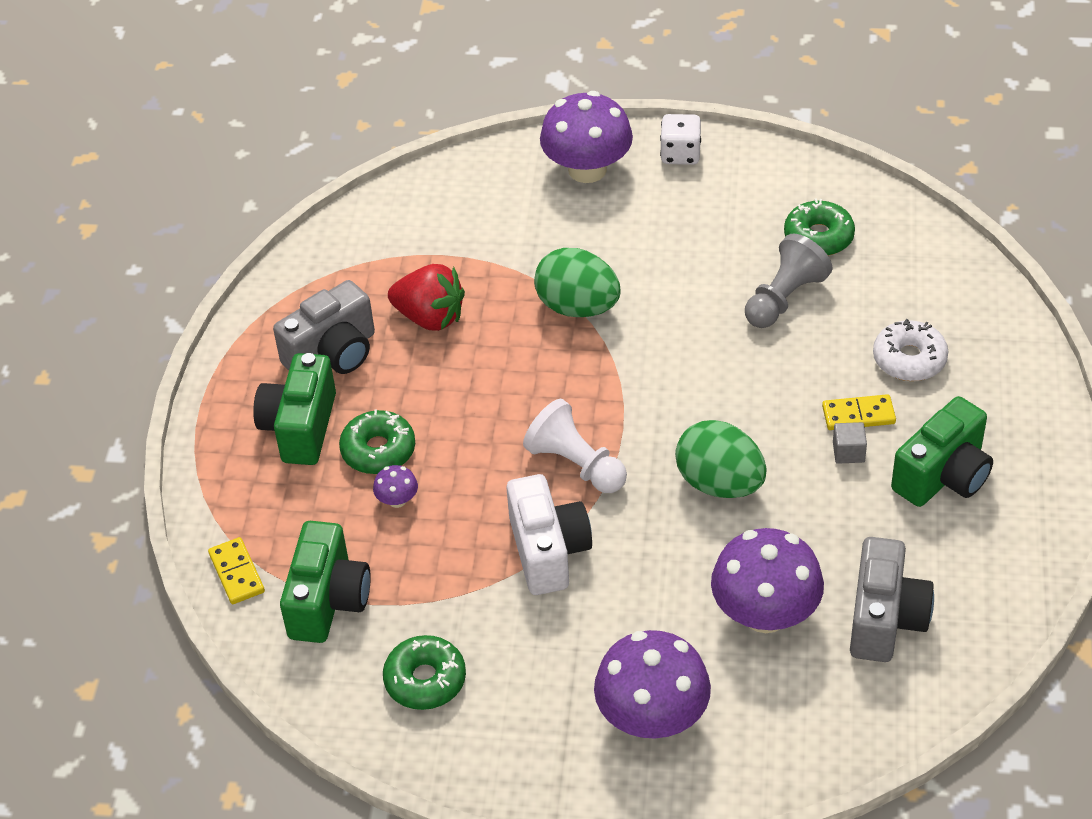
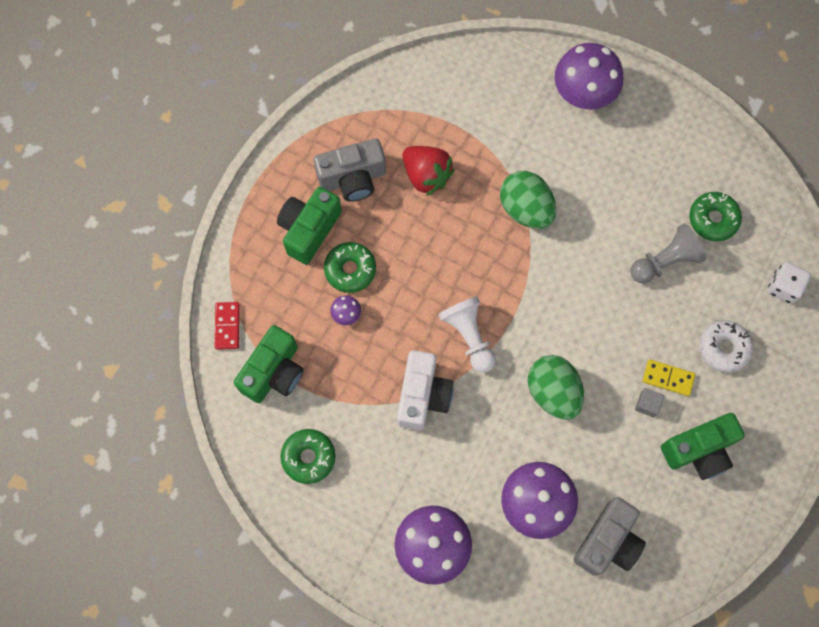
camera: 20 degrees right, 25 degrees up
(237, 573) = (227, 326): yellow domino -> red domino
(680, 154) = (653, 106): white dice -> white dice (783, 287)

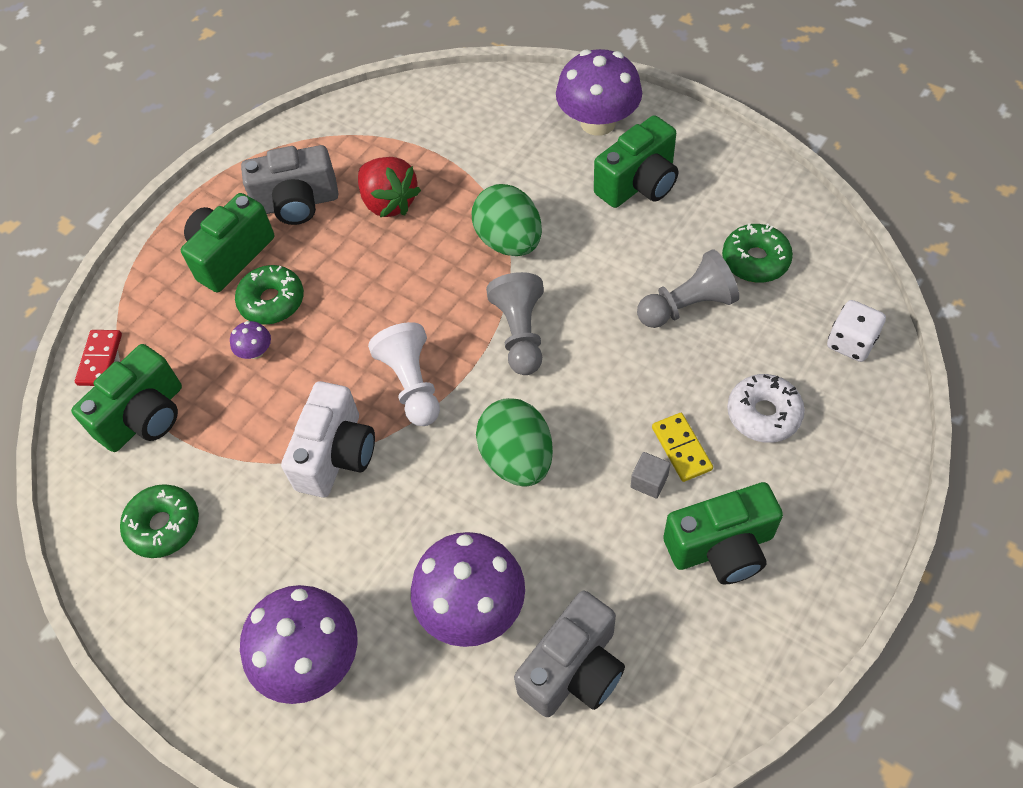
camera: 10 degrees right, 15 degrees down
(544, 290) = (520, 334): none -> grey pawn
(621, 151) = (639, 183): none -> green camera
(668, 378) = (681, 448): yellow domino -> yellow domino turned 45 degrees clockwise

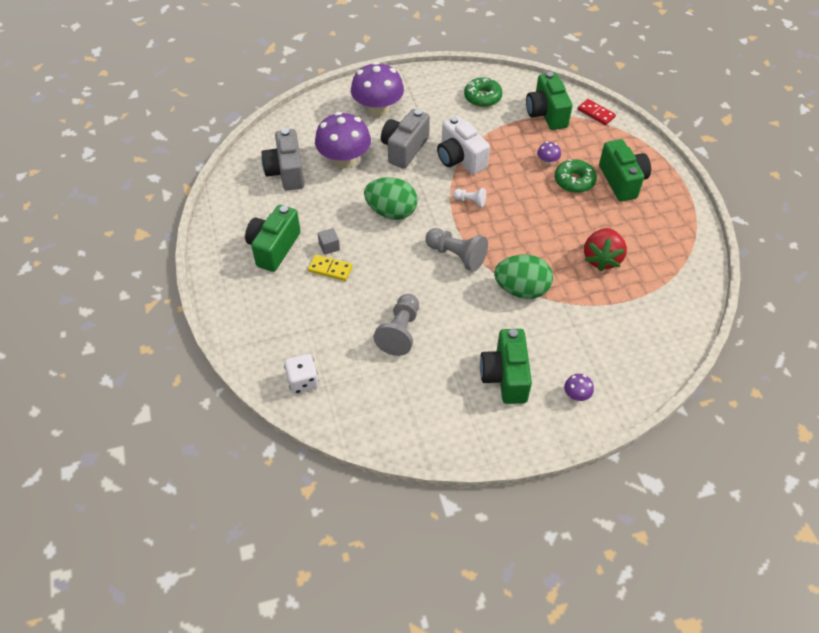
camera: 125 degrees right, 5 degrees down
(297, 203) = (637, 223): grey camera -> grey camera (404, 149)
(389, 202) = (602, 258): red strawberry -> red strawberry turned 75 degrees counterclockwise
(412, 384) = (470, 201): white pawn -> white pawn, size x0.56
(598, 122) = (576, 395): purple mushroom -> purple mushroom, size x0.43
(755, 260) = (395, 385): green donut -> none
(763, 414) = (310, 312): white donut -> none

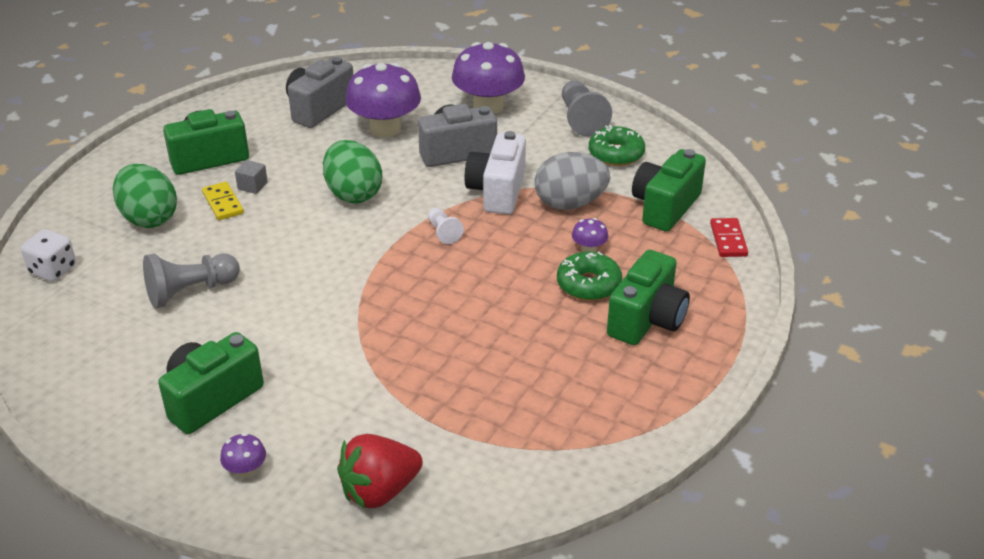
camera: 45 degrees right, 15 degrees down
(456, 255) = (349, 267): grey pawn -> grey pawn (581, 119)
(503, 142) = (570, 204): none -> grey egg
(521, 289) = (359, 339): green egg -> green egg (149, 218)
(602, 258) = (492, 373): red strawberry -> red strawberry (379, 491)

